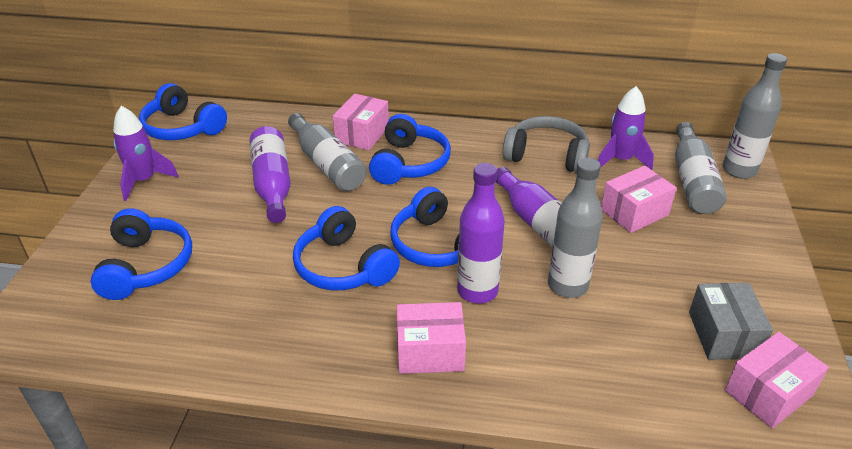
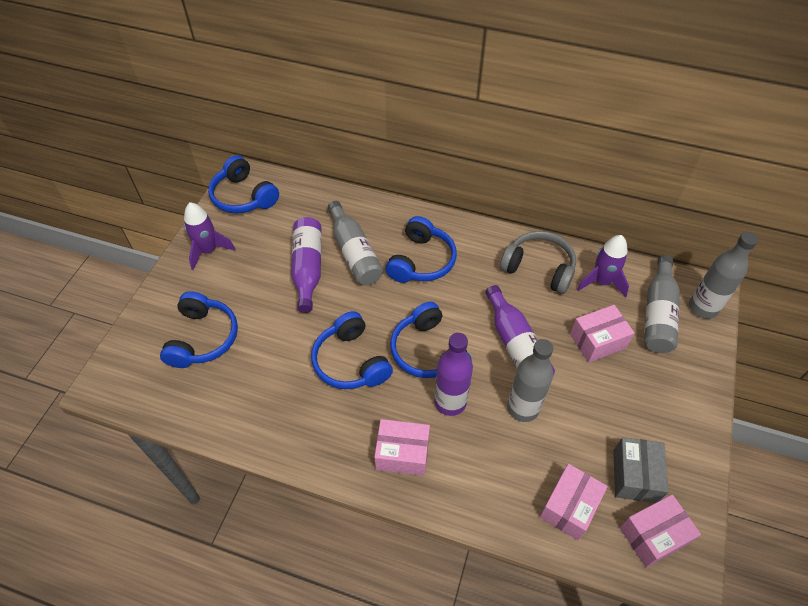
camera: 10 degrees right, 15 degrees up
(362, 134) = (388, 223): pink box -> pink box (569, 507)

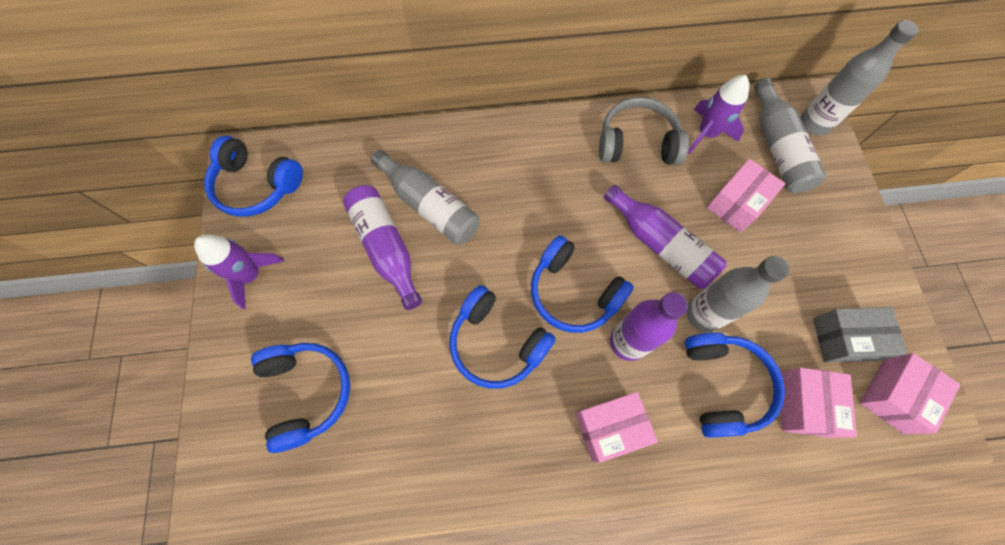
camera: 25 degrees left, 15 degrees up
(421, 261) = (510, 185): blue headphones -> blue headphones (723, 385)
(634, 476) = (845, 339): grey box -> grey box turned 75 degrees counterclockwise

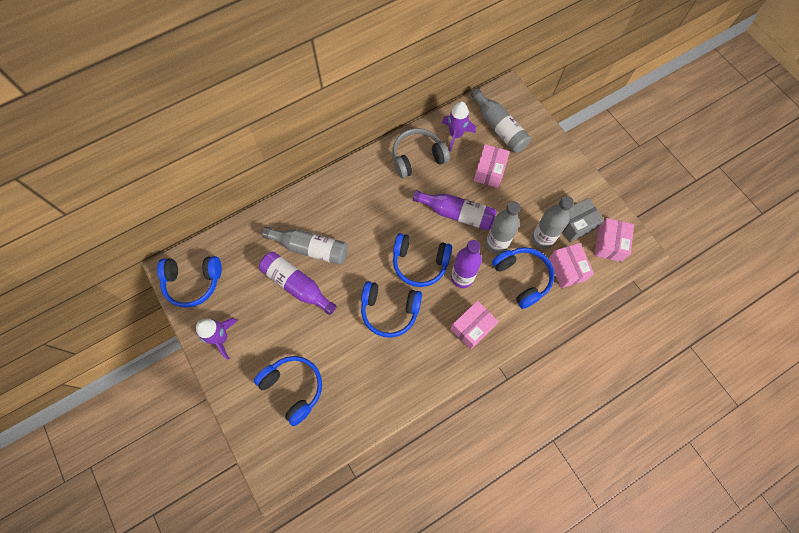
camera: 25 degrees left, 0 degrees up
(814, 123) = (514, 103): grey bottle -> grey bottle (542, 239)

